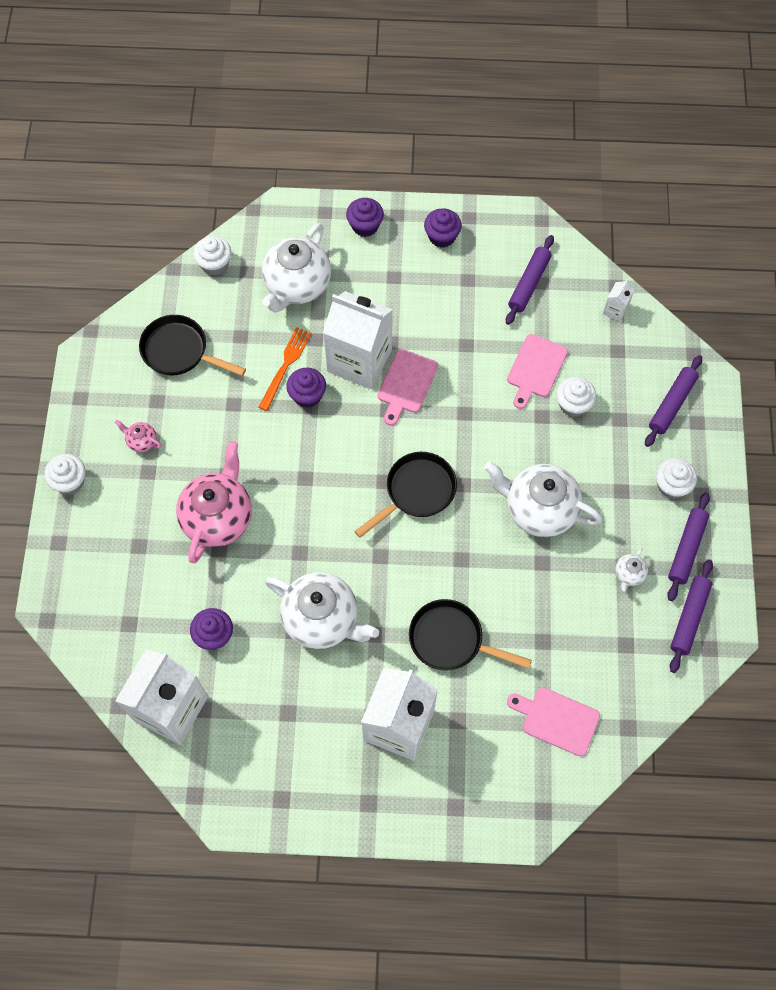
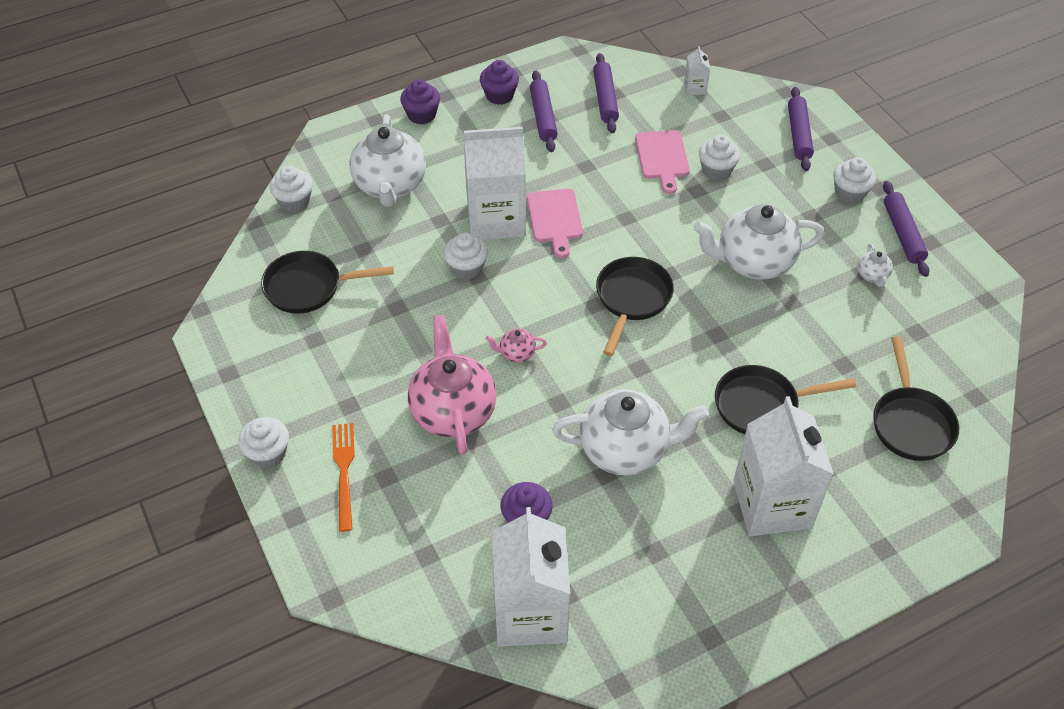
camera: 30 degrees left, 15 degrees down
(141, 441) = (323, 381): pink teapot -> pink teapot (516, 353)
(285, 366) = (427, 253): orange fork -> orange fork (344, 471)
(307, 395) = (466, 268): purple cupcake -> white cupcake
(557, 720) = (910, 423): pink cutting board -> black pan
(689, 618) = (950, 284): purple rolling pin -> purple rolling pin (543, 117)

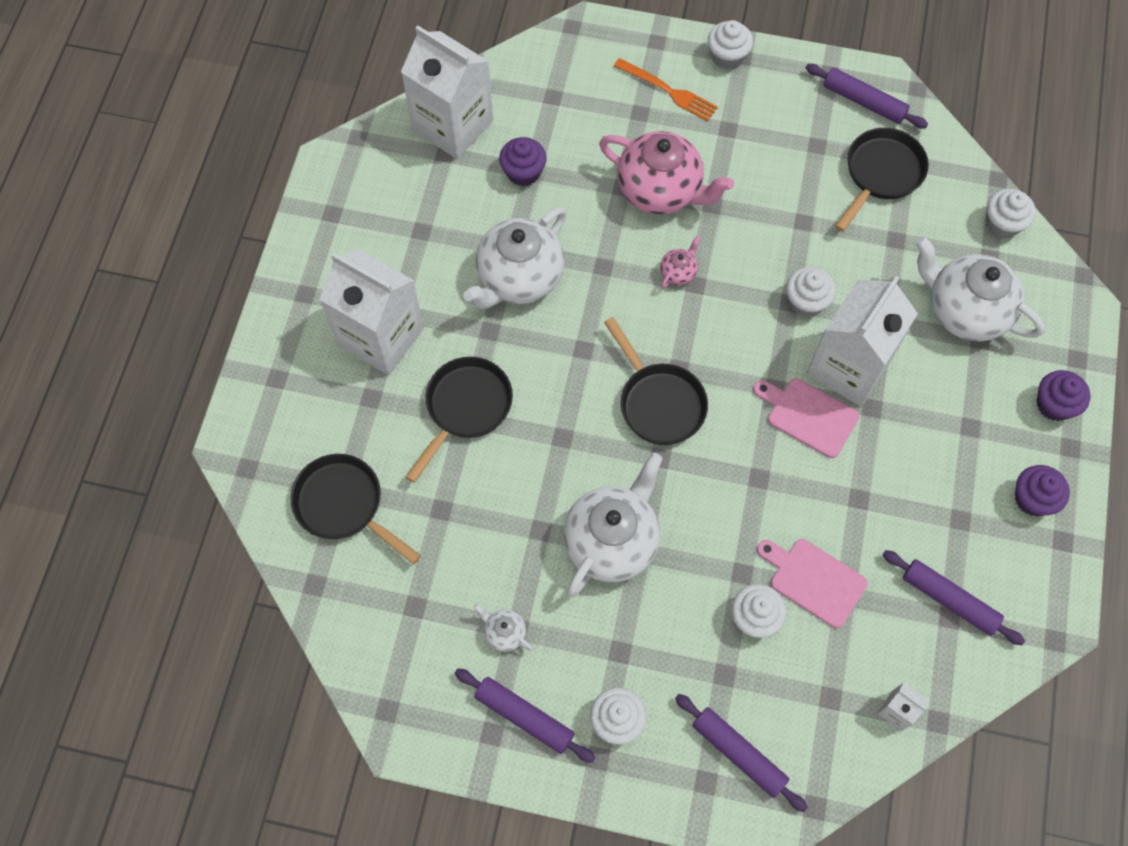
camera: 130 degrees right, 15 degrees up
(543, 117) = (965, 515): purple rolling pin -> purple rolling pin (863, 102)

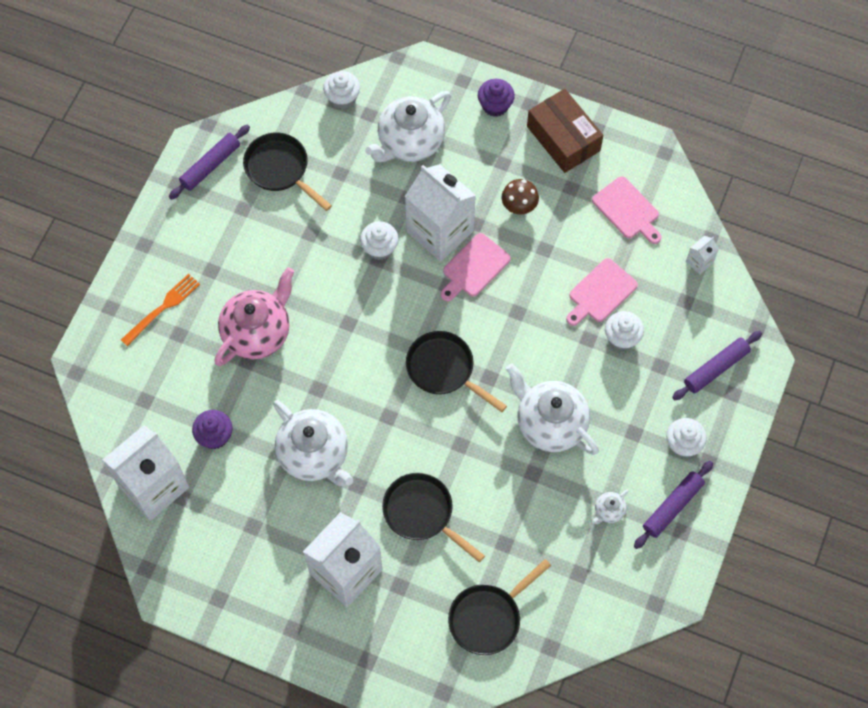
camera: 80 degrees left, 0 degrees up
(658, 402) = (444, 369): black pan -> black pan turned 120 degrees counterclockwise
(678, 272) = (335, 334): pink teapot -> none
(727, 56) = (140, 256): white cupcake -> none
(913, 457) = (519, 206): none -> brown mushroom
(949, 600) = (627, 210): purple rolling pin -> pink cutting board
(1032, 499) = (563, 138): purple cupcake -> brown box

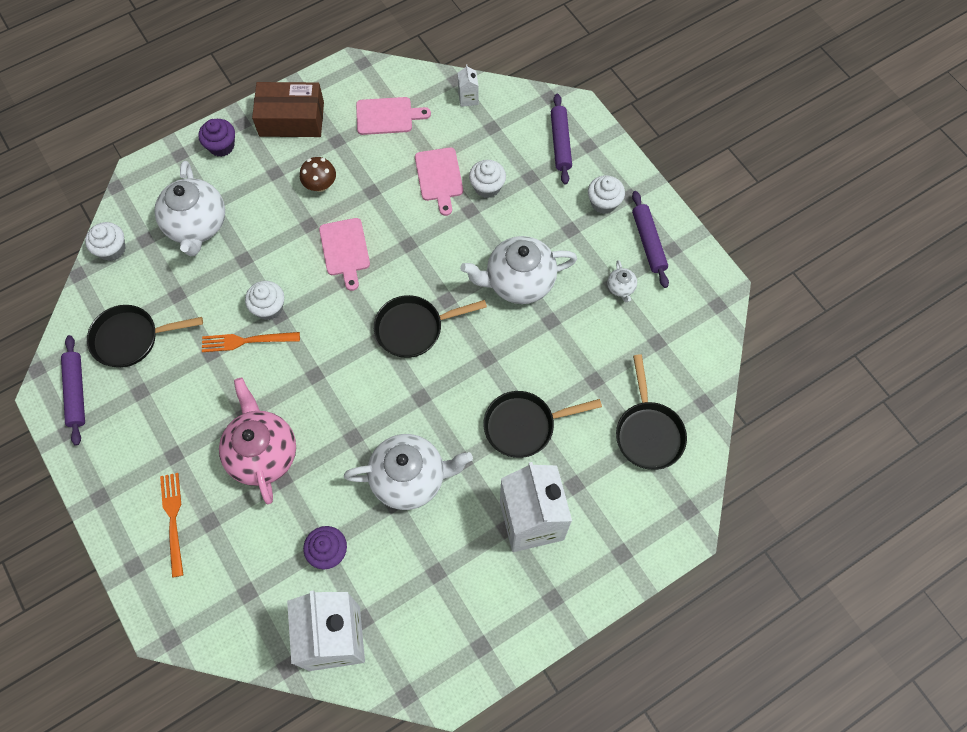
camera: 55 degrees left, 0 degrees up
(339, 252) = (246, 341): none -> orange fork
(440, 231) = (293, 254): white carton -> none

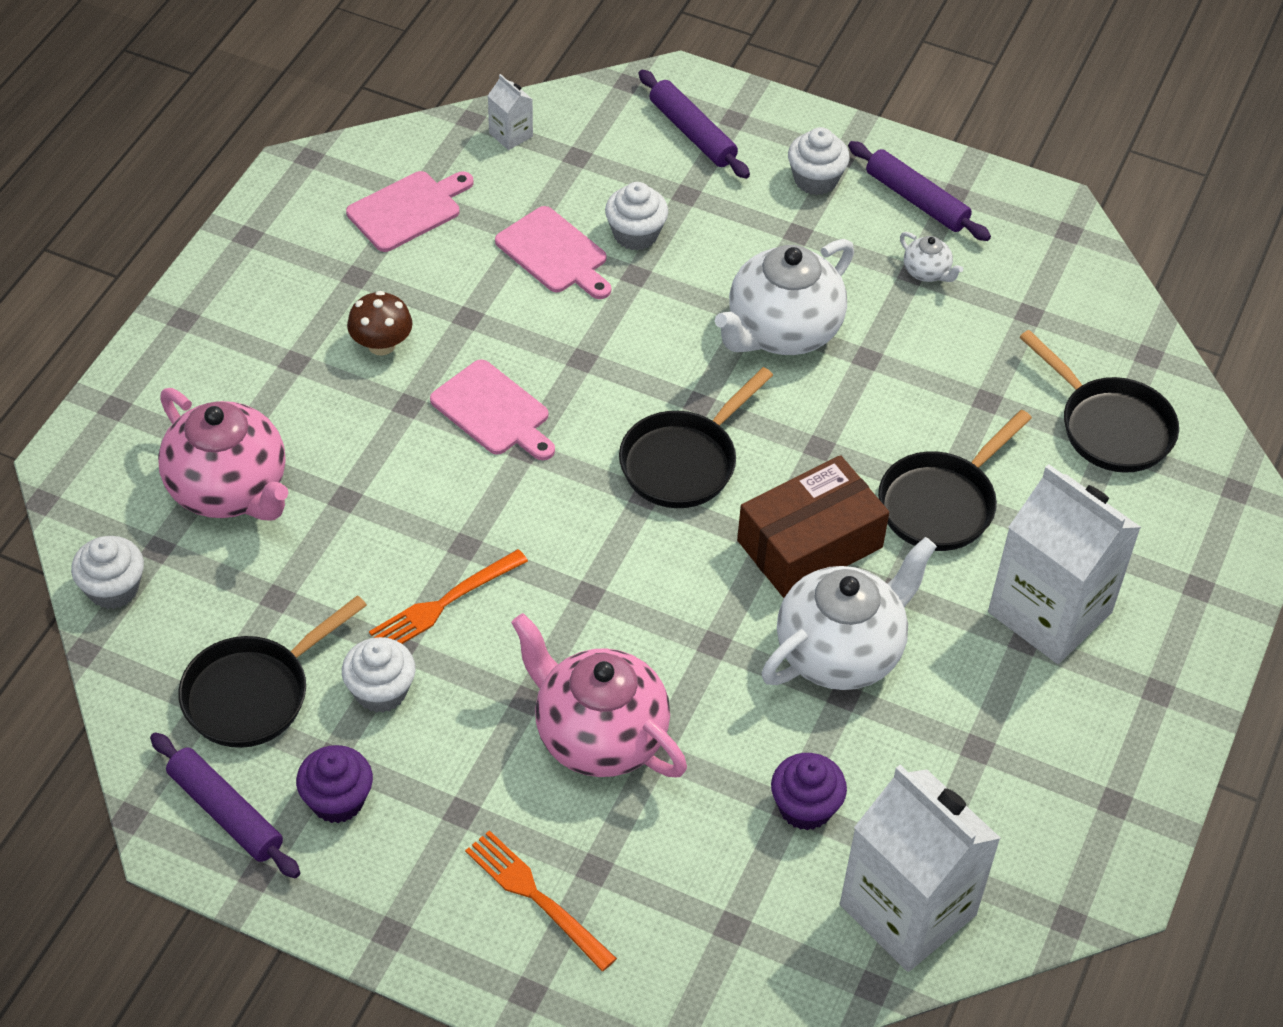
camera: 35 degrees left, 15 degrees down
(197, 226) = (230, 490): white teapot -> pink teapot
(221, 146) = (176, 365): purple cupcake -> purple cupcake (337, 800)
(269, 308) = (441, 542): white cupcake -> white cupcake (381, 691)
(291, 119) = (259, 279): brown box -> brown box (810, 544)

